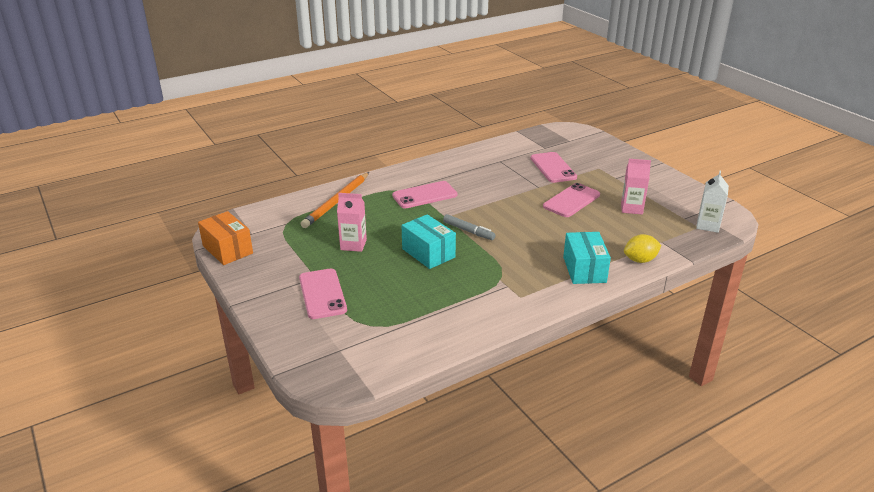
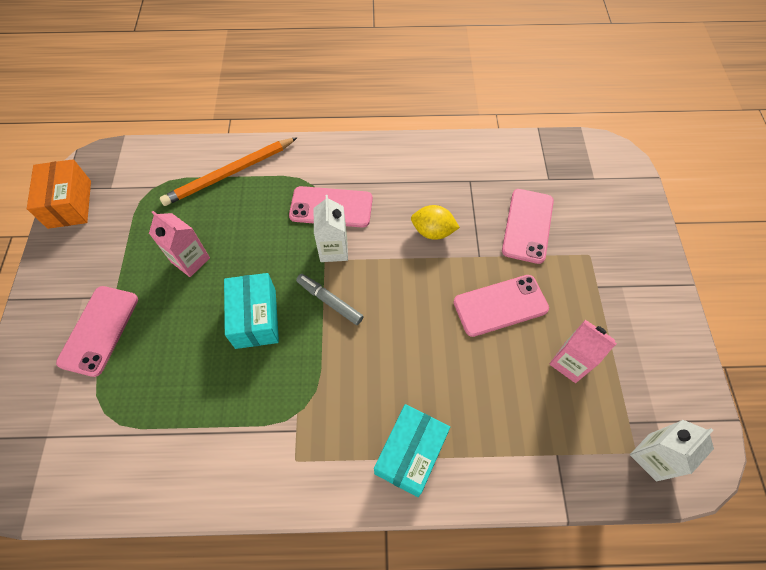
camera: 30 degrees right, 30 degrees up
(446, 211) = (333, 249): none -> white carton
(468, 231) = (329, 301): grey marker -> grey marker turned 150 degrees clockwise
(640, 260) = (497, 477): yellow lemon -> yellow lemon (433, 231)

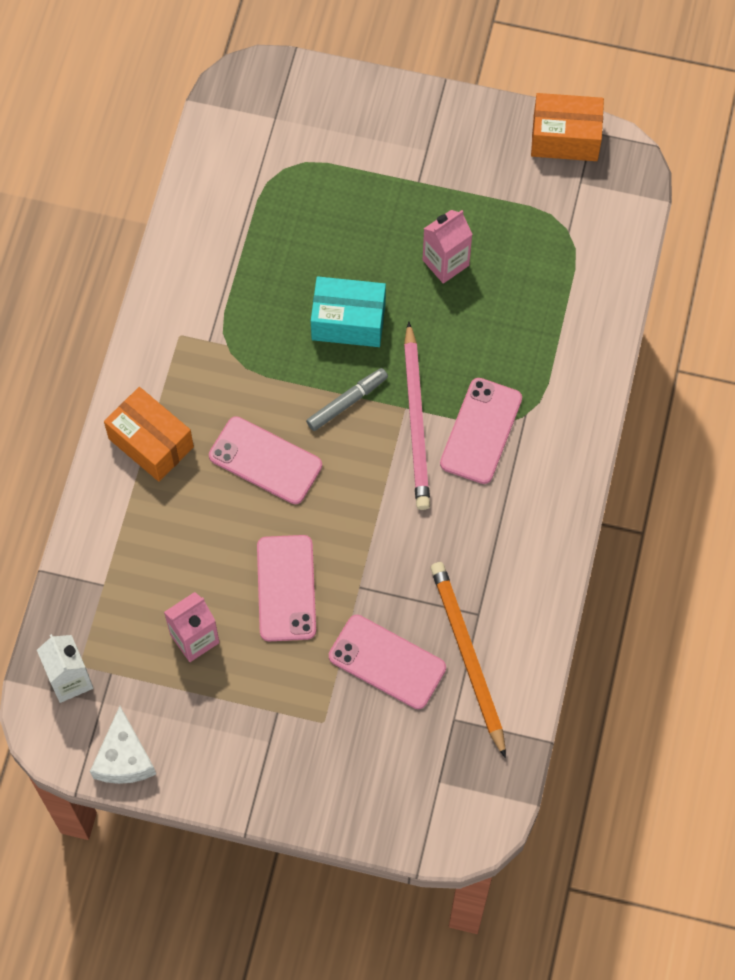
camera: 105 degrees right, 5 degrees up
(99, 330) = (380, 166): pink phone -> pink phone (265, 460)
(229, 174) = (567, 320): orange pencil -> orange pencil (467, 656)
(333, 249) = (416, 421): white carton -> pink pencil
(410, 454) = (151, 443): turquoise box -> orange box
(433, 231) = (410, 543): yellow lemon -> none
(691, 389) = (124, 758): none -> white cheese

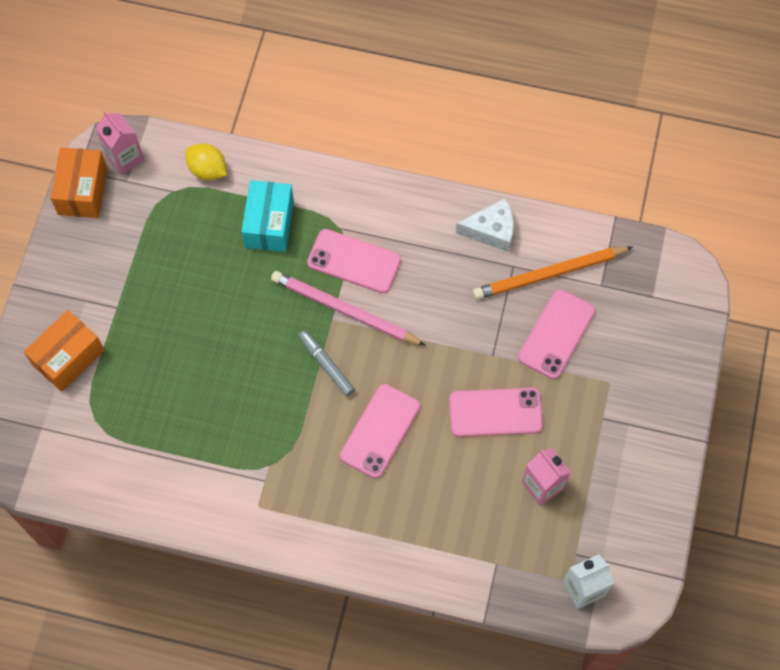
camera: 90 degrees left, 0 degrees up
(124, 758) = (649, 540): white cheese -> white cheese (491, 230)
(151, 443) = (362, 528): orange box -> orange box (68, 357)
(348, 321) = (250, 364): turquoise box -> turquoise box (269, 224)
(416, 421) = (344, 310): pink pencil -> pink pencil turned 150 degrees counterclockwise
(445, 262) = (197, 286): pink carton -> pink carton (125, 158)
(598, 267) = (208, 170): none -> yellow lemon

